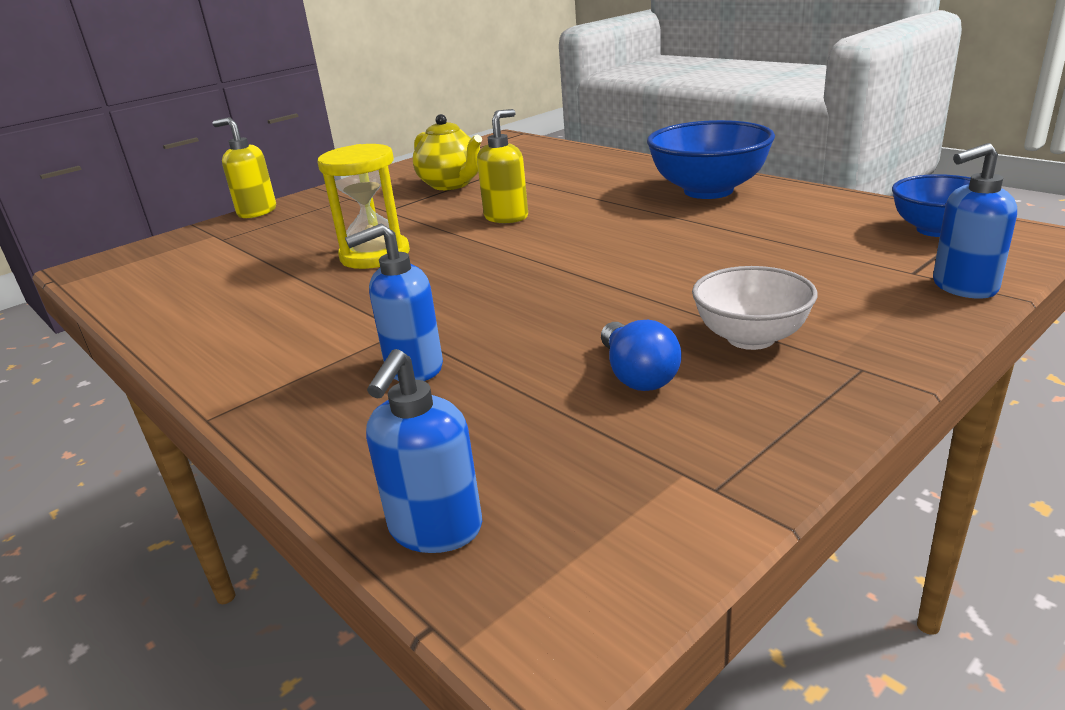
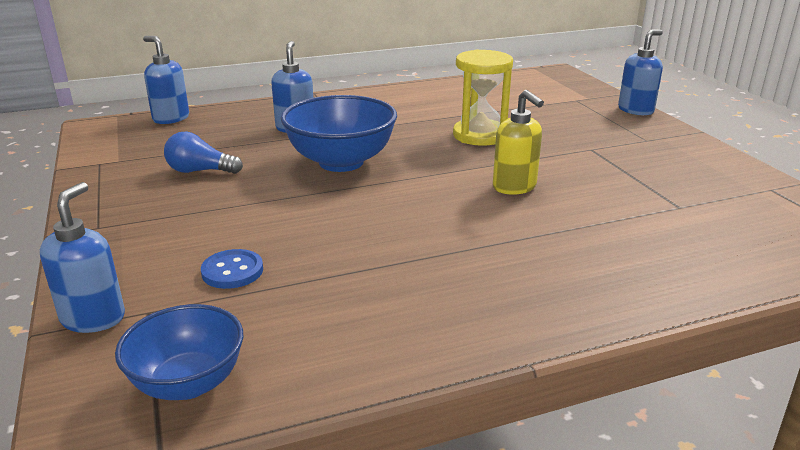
camera: 110 degrees right, 0 degrees up
(257, 212) = (636, 110): yellow soap dispenser -> blue soap dispenser
(451, 184) = (652, 182): yellow teapot -> none
(708, 191) = (482, 303): blue bowl -> blue bowl (341, 162)
(750, 338) = (179, 210): white bowl -> none
(806, 266) = (232, 271): none -> blue button

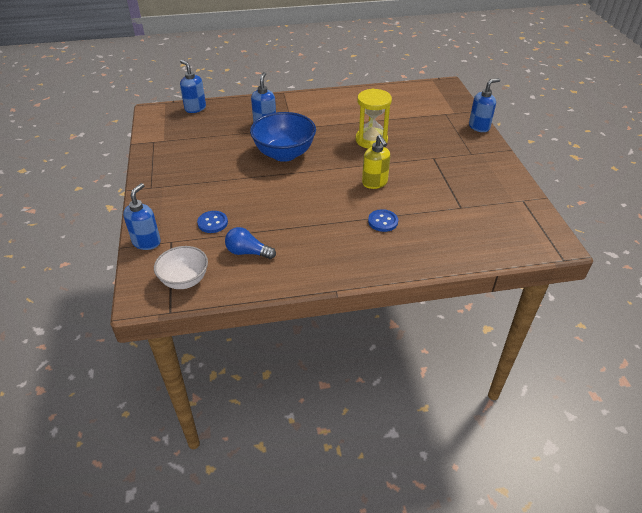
camera: 10 degrees right, 15 degrees up
(188, 383) = (184, 280): blue bowl -> white bowl
(200, 171) = (206, 153): blue light bulb -> blue light bulb (248, 252)
(559, 239) = (383, 221): none -> blue button

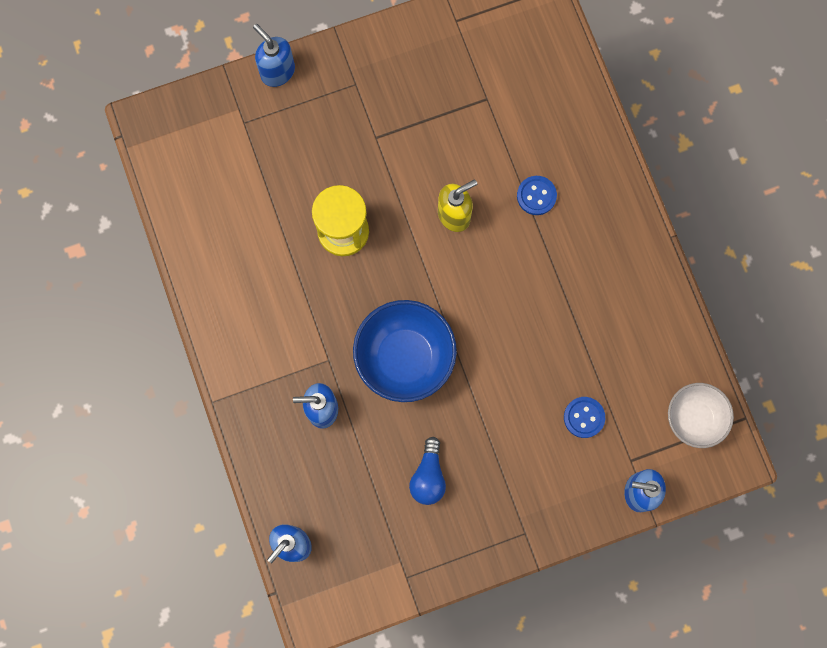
camera: 100 degrees left, 35 degrees up
(248, 252) = (630, 355): blue light bulb -> blue light bulb (428, 476)

